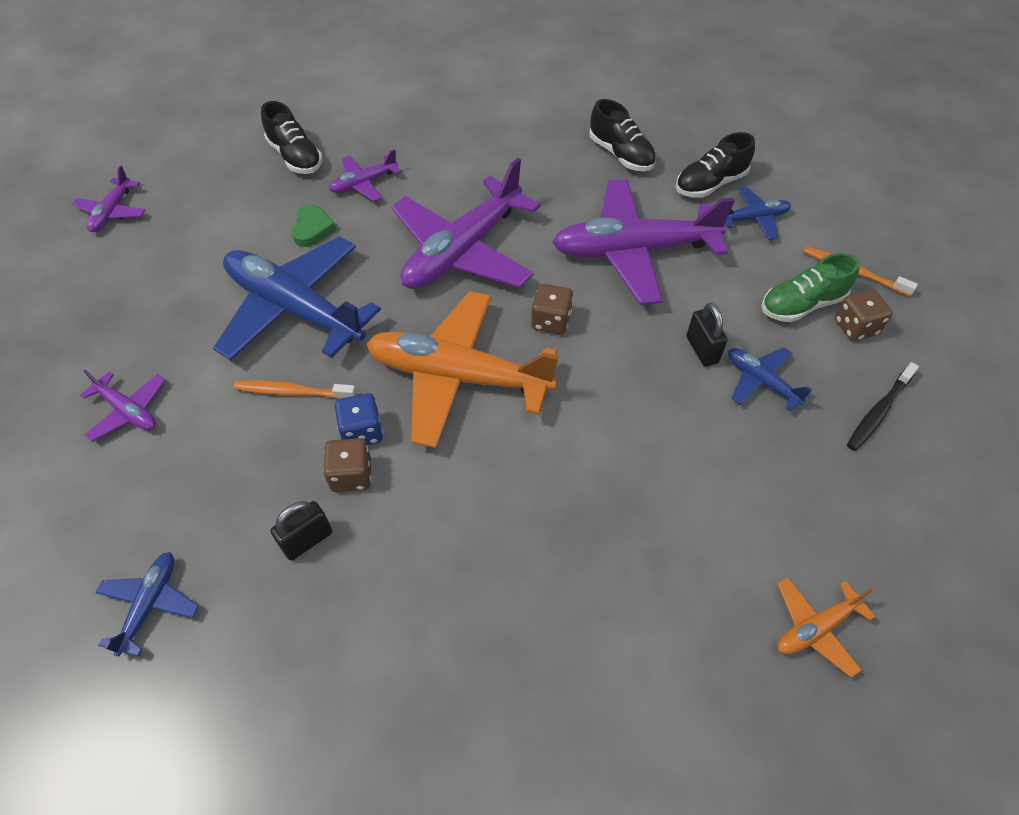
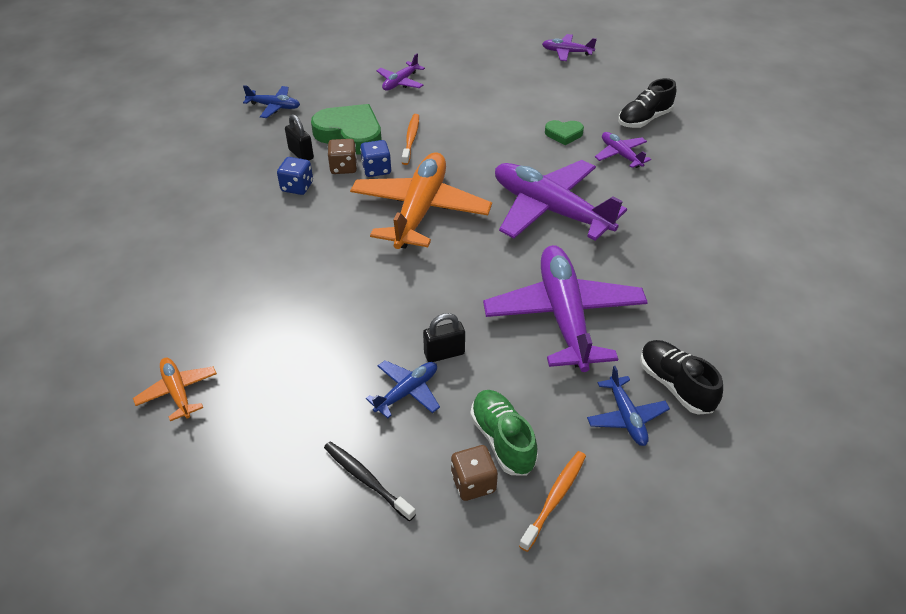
camera: 90 degrees right, 10 degrees down
(264, 473) = (350, 134): none -> green heart
(295, 309) = (483, 133): blue plane -> none
(394, 535) = (297, 187): none -> blue dice
(551, 321) = (475, 259): brown dice -> none
(621, 154) = (704, 315): black shoe -> none

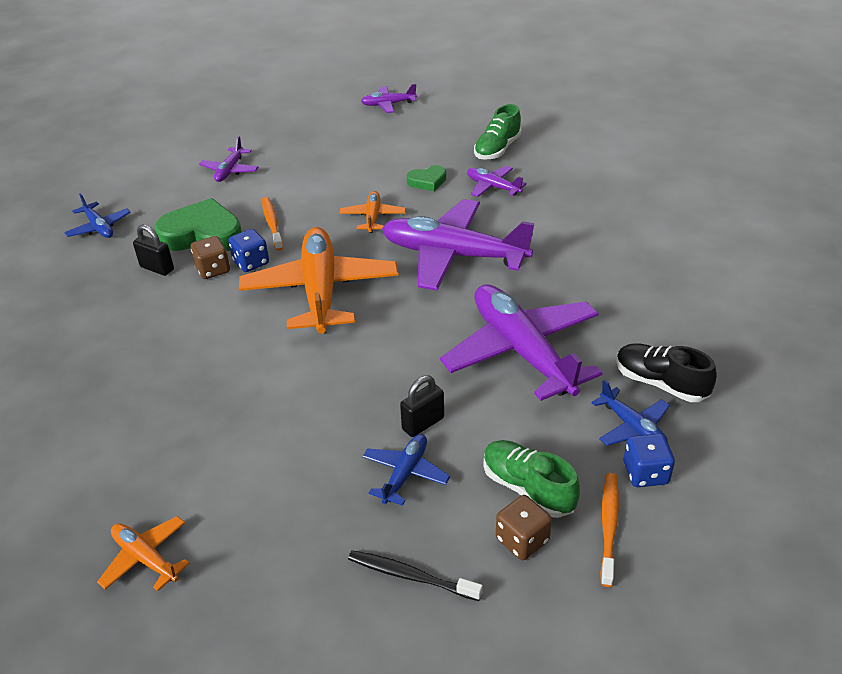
camera: 20 degrees left, 5 degrees down
(274, 107) = (99, 227): blue plane -> blue plane turned 60 degrees clockwise
(297, 187) = (171, 302): blue dice -> blue dice (645, 473)
(498, 155) = (373, 217): none -> orange plane
(644, 119) = (497, 149): black shoe -> green shoe

